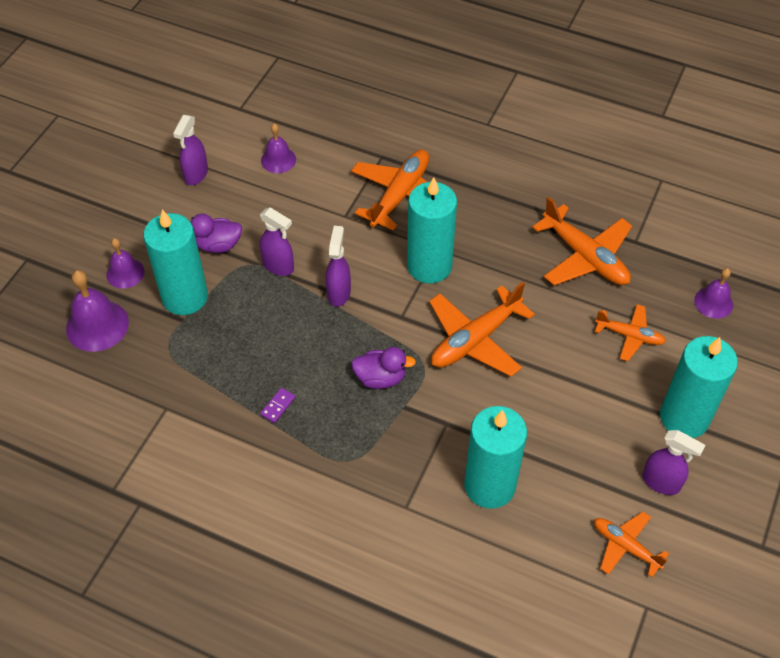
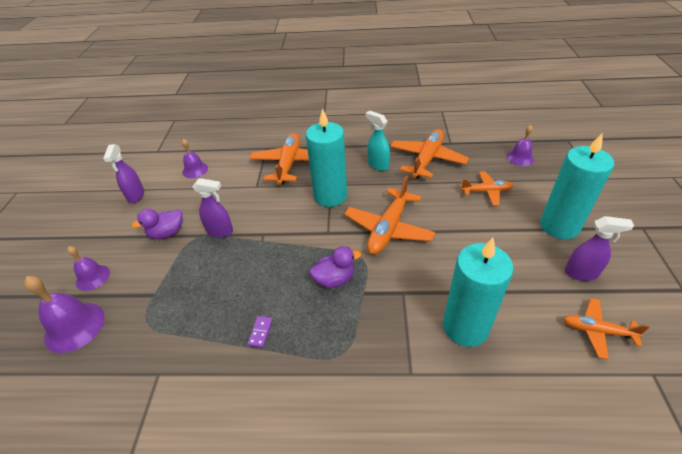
camera: 20 degrees left, 10 degrees down
(185, 297) = (150, 277): turquoise candle -> none
(339, 293) = (274, 233): purple spray bottle -> none
(515, 241) = (378, 165): none -> turquoise spray bottle
(585, 257) = (427, 159): orange plane -> orange plane turned 90 degrees counterclockwise

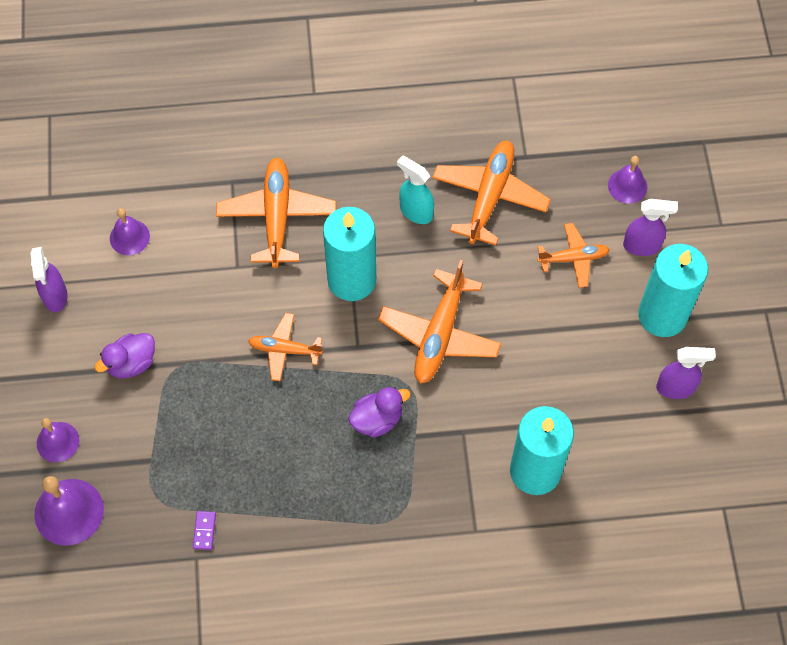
camera: 10 degrees left, 20 degrees up
(220, 231) = (207, 355): purple spray bottle -> purple spray bottle (642, 246)
(260, 332) = (300, 498): purple domino -> purple domino (204, 531)
(597, 331) = (678, 463): orange plane -> orange plane (284, 350)

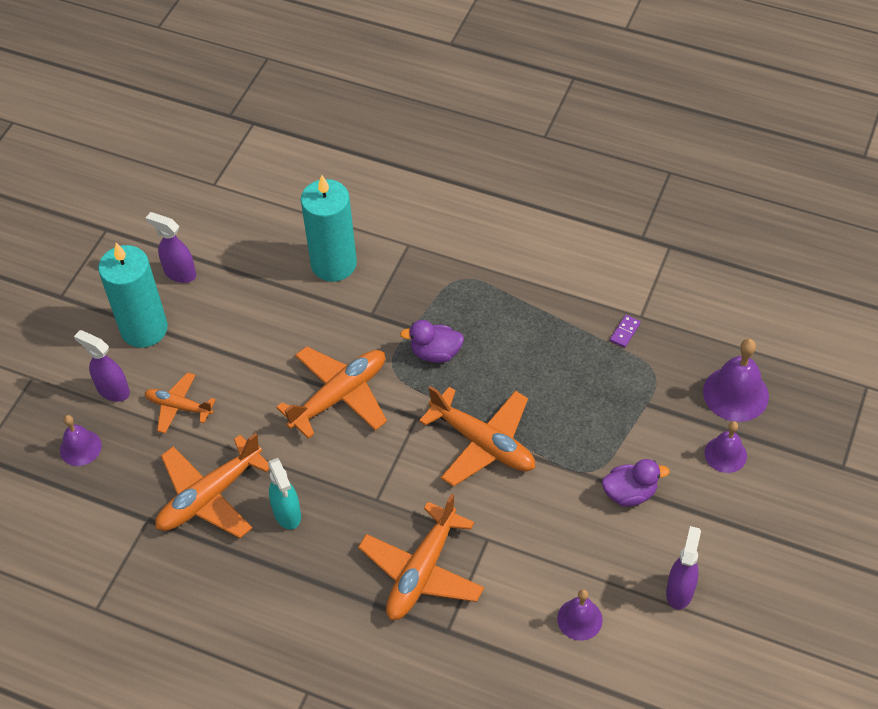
camera: 150 degrees left, 10 degrees down
(284, 350) = (483, 443): orange plane -> orange plane, size x1.69
(352, 280) = (386, 477): turquoise candle -> none

